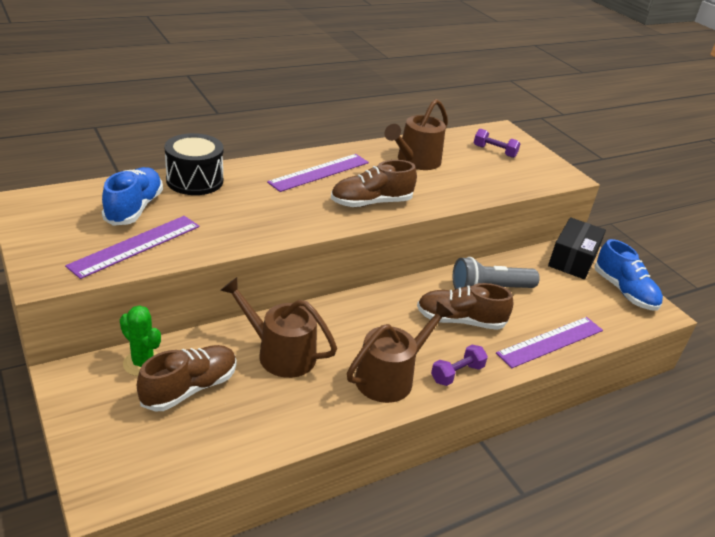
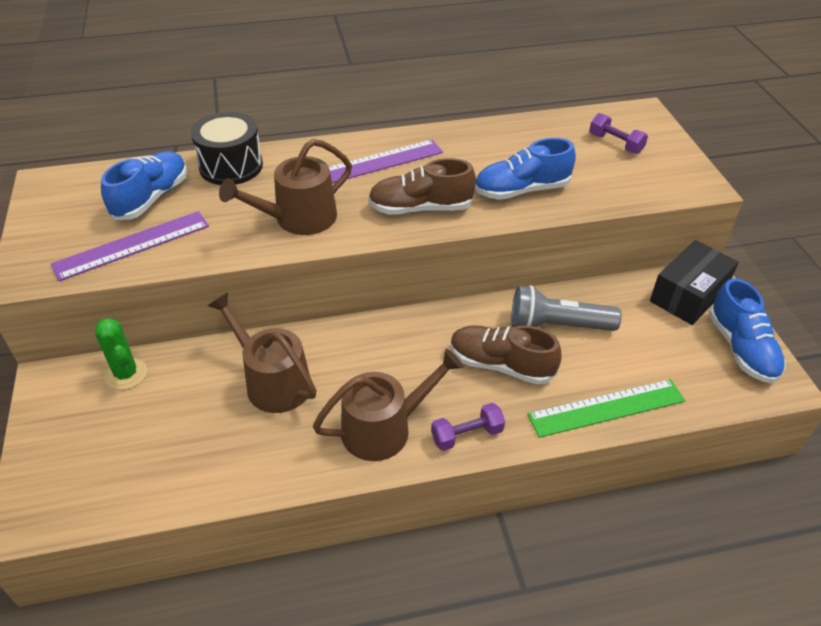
camera: 20 degrees right, 10 degrees up
(189, 388) = (161, 411): brown shoe -> none
(415, 161) = (503, 153): brown watering can -> brown watering can (298, 219)
(442, 186) = (521, 190): none -> blue shoe
(550, 341) = (606, 407): purple ruler -> green ruler

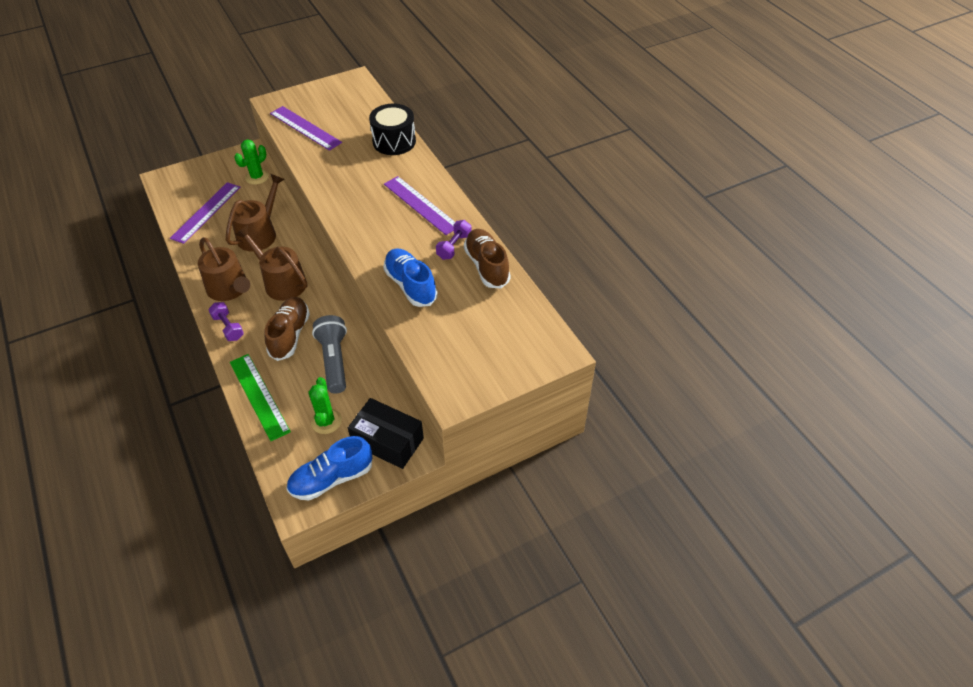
camera: 75 degrees right, 5 degrees up
(151, 198) = (351, 121): blue shoe -> none
(177, 450) = (206, 212): none -> purple ruler
(298, 219) = (346, 184): brown watering can -> brown watering can (281, 282)
(420, 208) = (373, 236): brown shoe -> brown shoe (487, 266)
(615, 143) = (498, 336): purple dumbbell -> purple dumbbell (454, 246)
(655, 344) = (326, 421): none -> green cactus

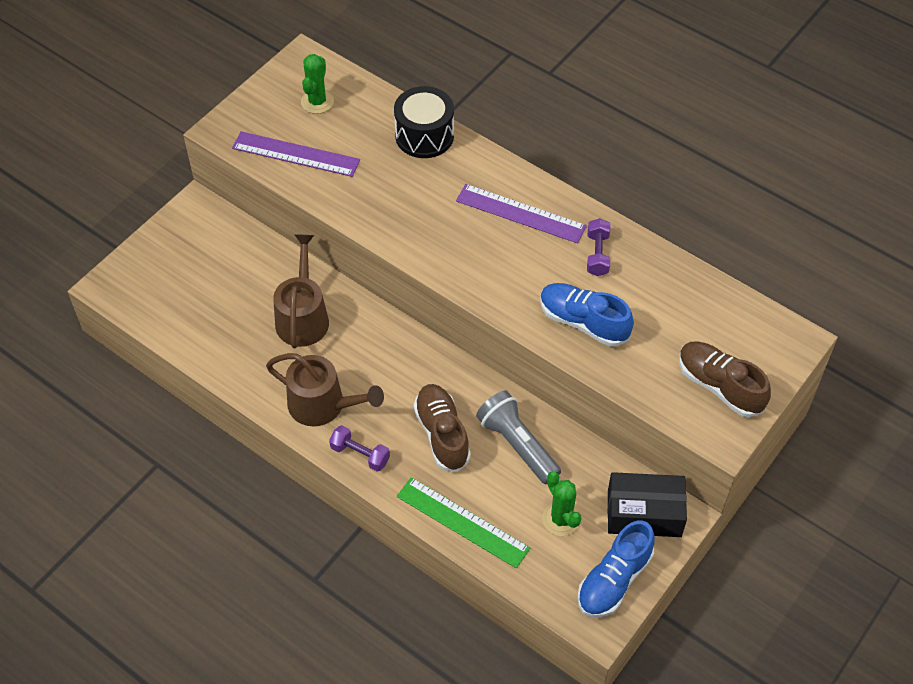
camera: 25 degrees left, 5 degrees up
(206, 212) = (208, 312): purple ruler -> none
(257, 177) = (236, 238): green cactus -> green cactus (317, 102)
(281, 282) = (380, 371): brown watering can -> none
(487, 266) = (651, 266): brown shoe -> brown shoe (719, 386)

